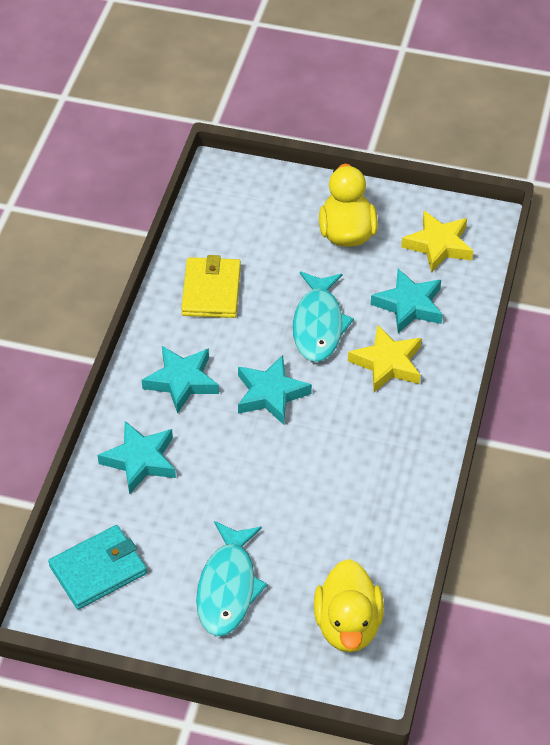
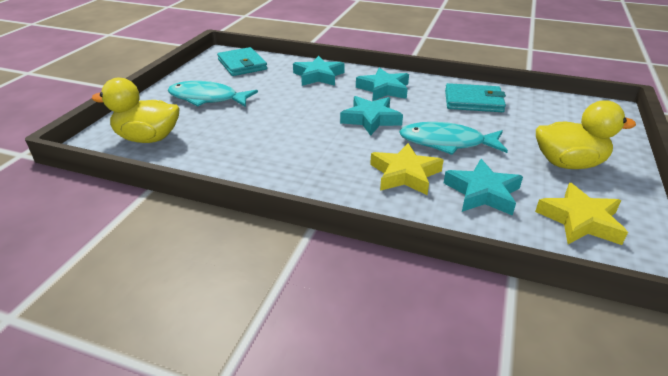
camera: 95 degrees right, 15 degrees down
(211, 290) = (473, 101): yellow wallet -> turquoise wallet

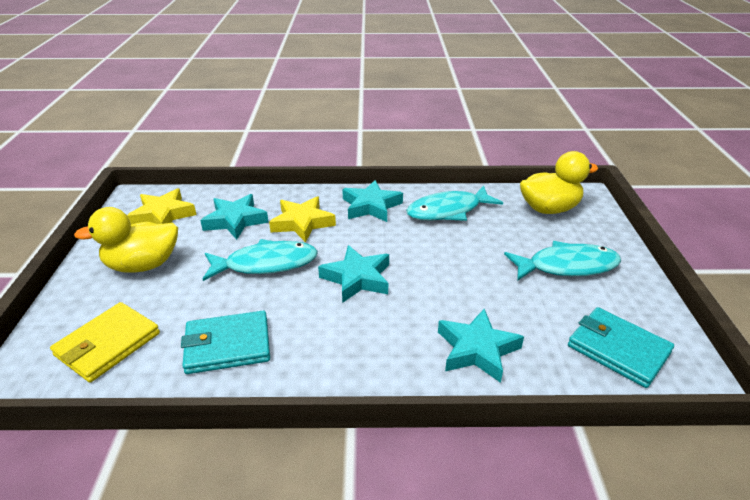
camera: 160 degrees right, 0 degrees up
(244, 156) = (448, 211): none -> turquoise fish
(384, 89) = (363, 341): turquoise star -> turquoise star (371, 206)
(560, 115) = (108, 344): none -> yellow wallet

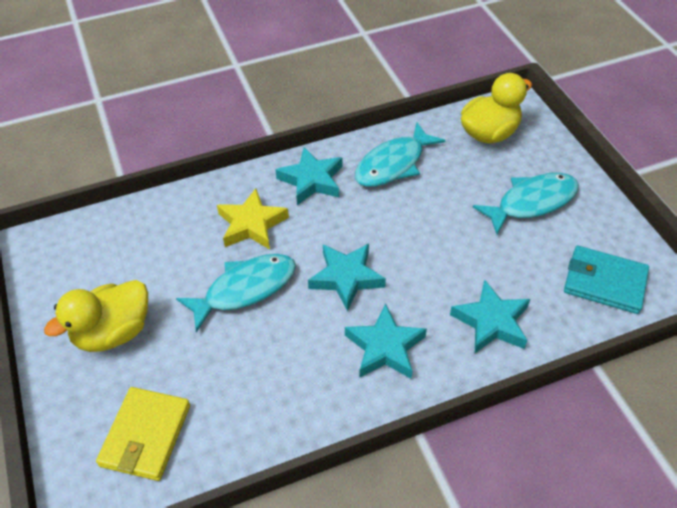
camera: 20 degrees left, 15 degrees up
(163, 215) = (88, 259): yellow star -> none
(227, 345) = (266, 395): turquoise wallet -> none
(235, 221) = (176, 243): turquoise star -> turquoise star (385, 347)

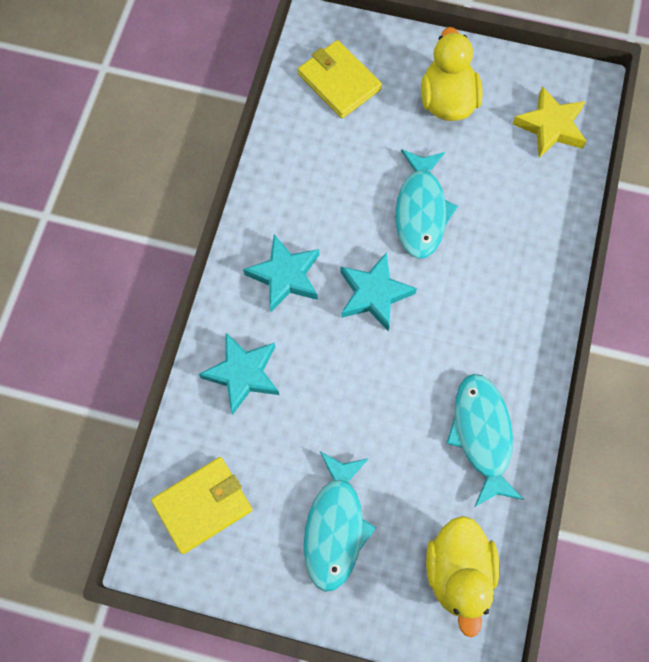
camera: 125 degrees right, 20 degrees up
(251, 224) = (492, 257): yellow star -> yellow star (550, 126)
(312, 180) = (513, 343): turquoise star -> none
(604, 282) = (203, 505): turquoise wallet -> yellow wallet

